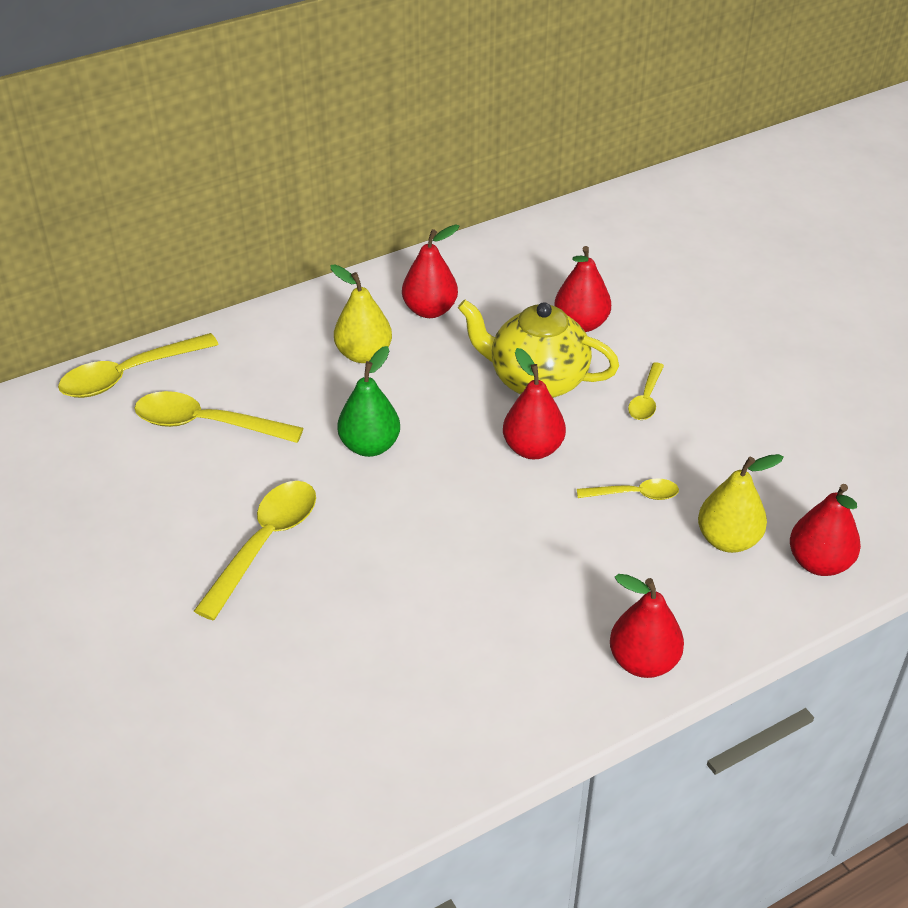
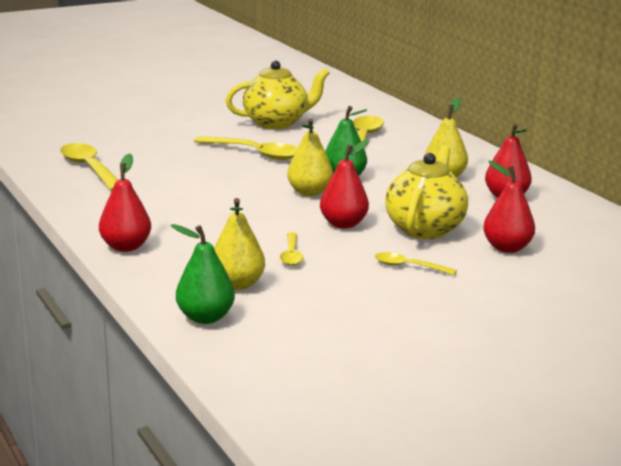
camera: 90 degrees right, 20 degrees down
(114, 522) = (277, 123): none -> yellow teapot
(129, 375) = (408, 121): yellow spoon -> yellow spoon (89, 169)
(427, 480) = (309, 192): none -> yellow pear
(819, 563) = (205, 317): red pear -> green pear

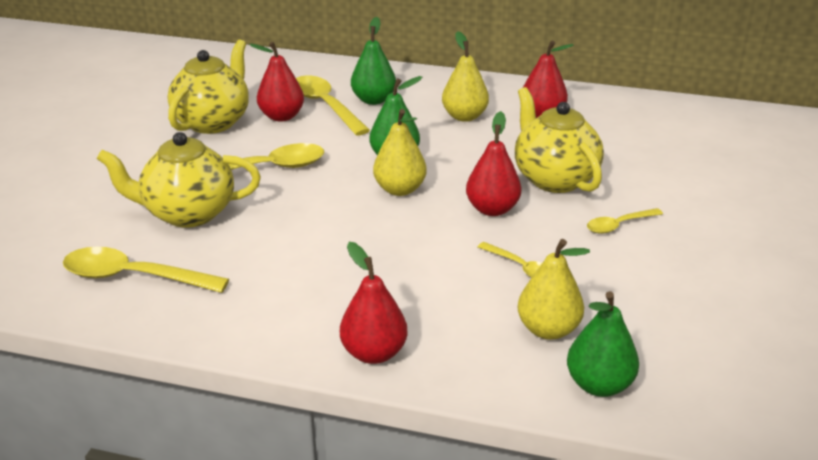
camera: 45 degrees left, 10 degrees up
(170, 155) = (188, 213): none -> yellow teapot
(402, 147) = (373, 100): none -> green pear
(506, 248) = (637, 166): red pear -> red pear (281, 116)

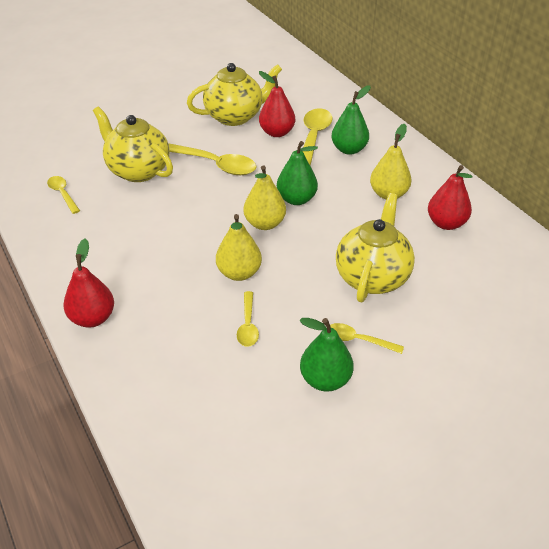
camera: 45 degrees right, 10 degrees up
(134, 277) = (63, 194): yellow spoon -> yellow spoon, size x0.56
(492, 209) = (296, 273): red pear -> none
(548, 330) = (196, 376): yellow pear -> yellow pear (239, 273)
(599, 385) = (165, 433): green pear -> green pear (325, 380)

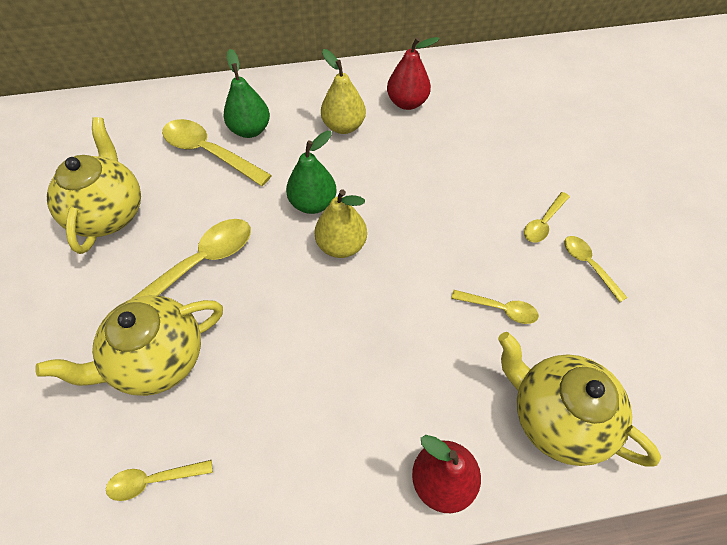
camera: 70 degrees left, 15 degrees up
(239, 273) = (415, 294): yellow pear -> none
(277, 132) = (174, 182): red pear -> none
(325, 380) = (588, 265): green pear -> yellow spoon
(372, 277) = (462, 182): yellow teapot -> yellow teapot (556, 417)

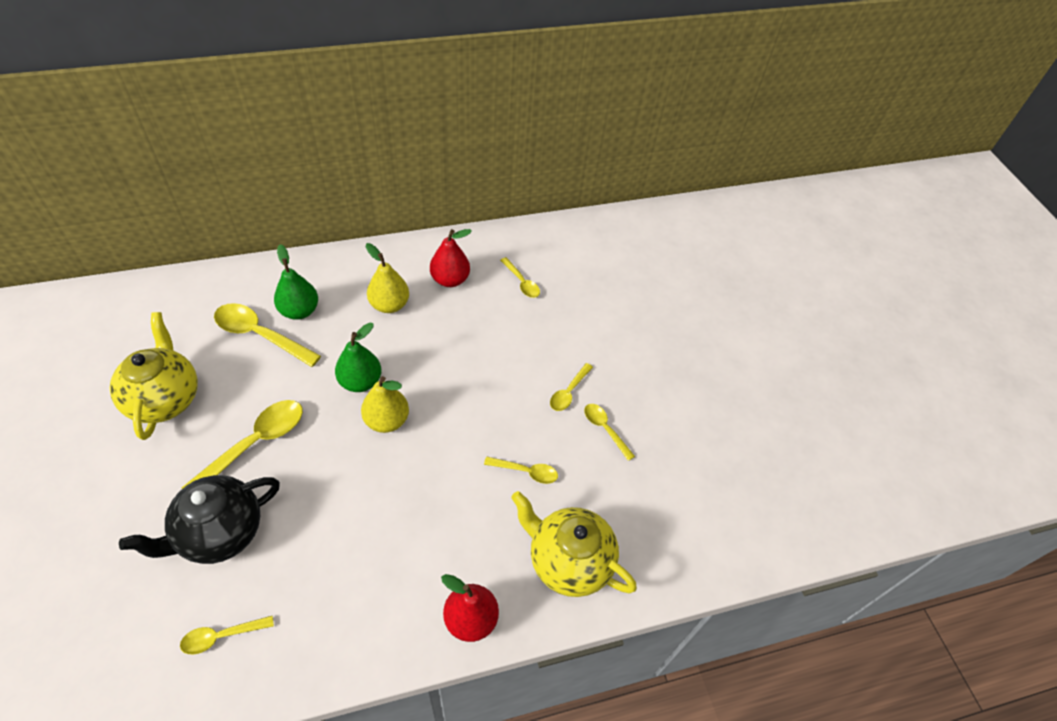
camera: 10 degrees left, 5 degrees down
(157, 360) = (219, 533): yellow teapot -> black teapot
(484, 107) = (522, 282): none -> yellow spoon

